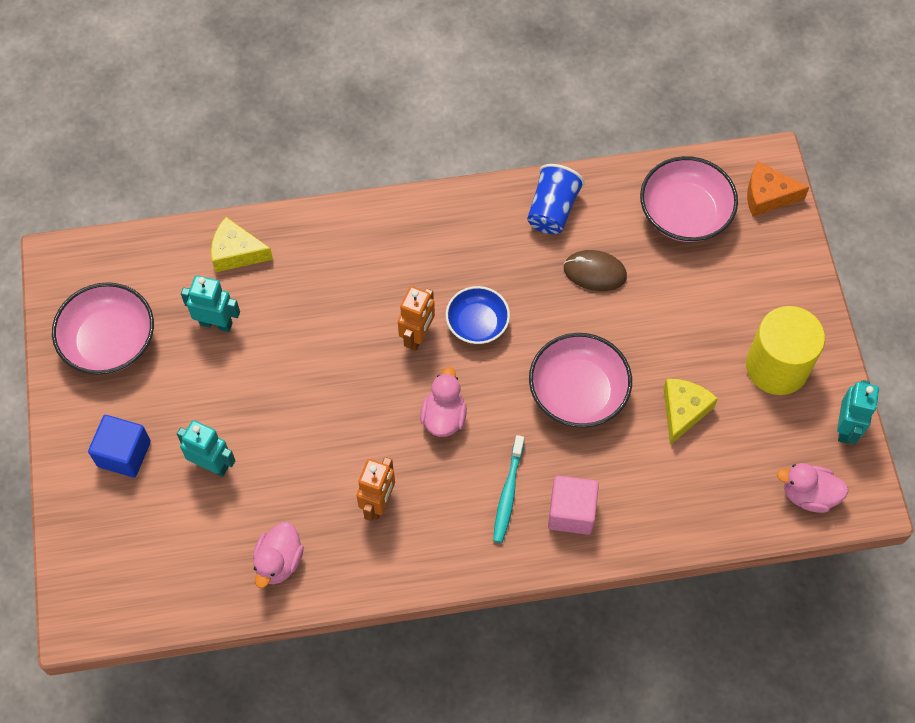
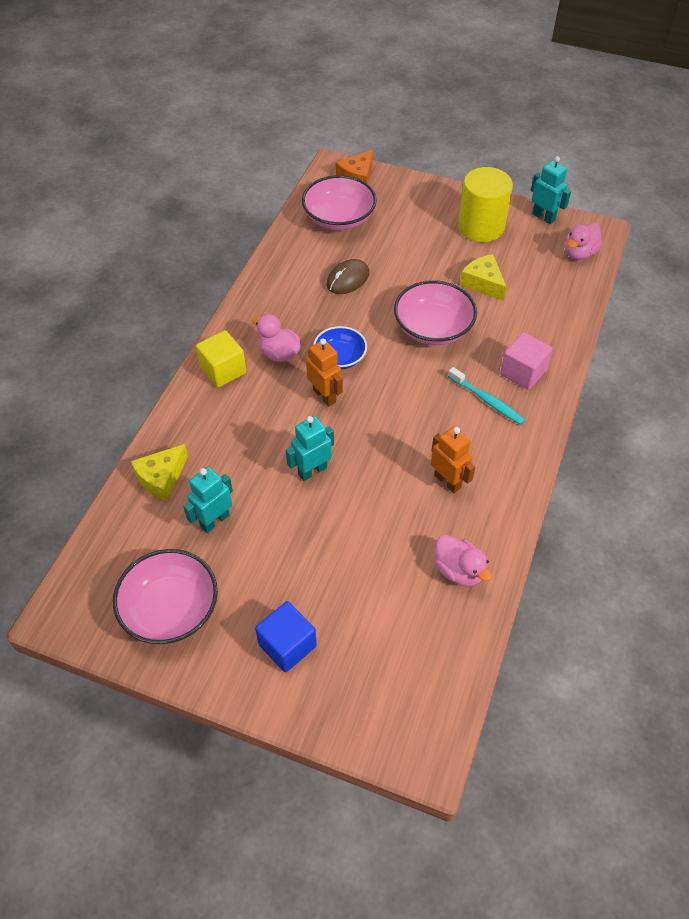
camera: 60 degrees left, 10 degrees down
(211, 465) = (342, 581): turquoise robot -> turquoise robot (312, 471)
(393, 228) = (223, 370): none -> yellow cube
(444, 416) = (401, 410): pink duck -> pink duck (279, 353)
(552, 210) = (282, 279): blue cup -> none

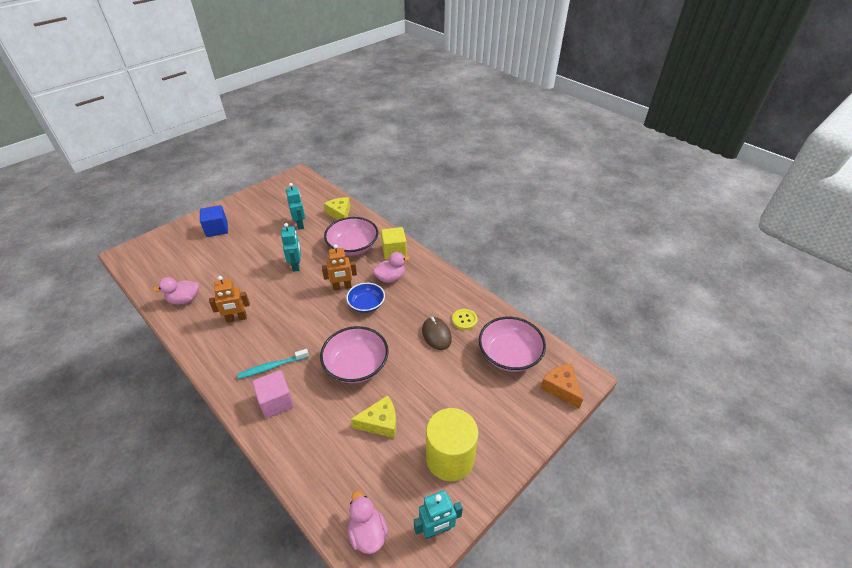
camera: 115 degrees right, 10 degrees down
(170, 609) = (269, 202): pink bowl -> pink bowl (353, 246)
(311, 263) = (464, 320): none -> yellow button

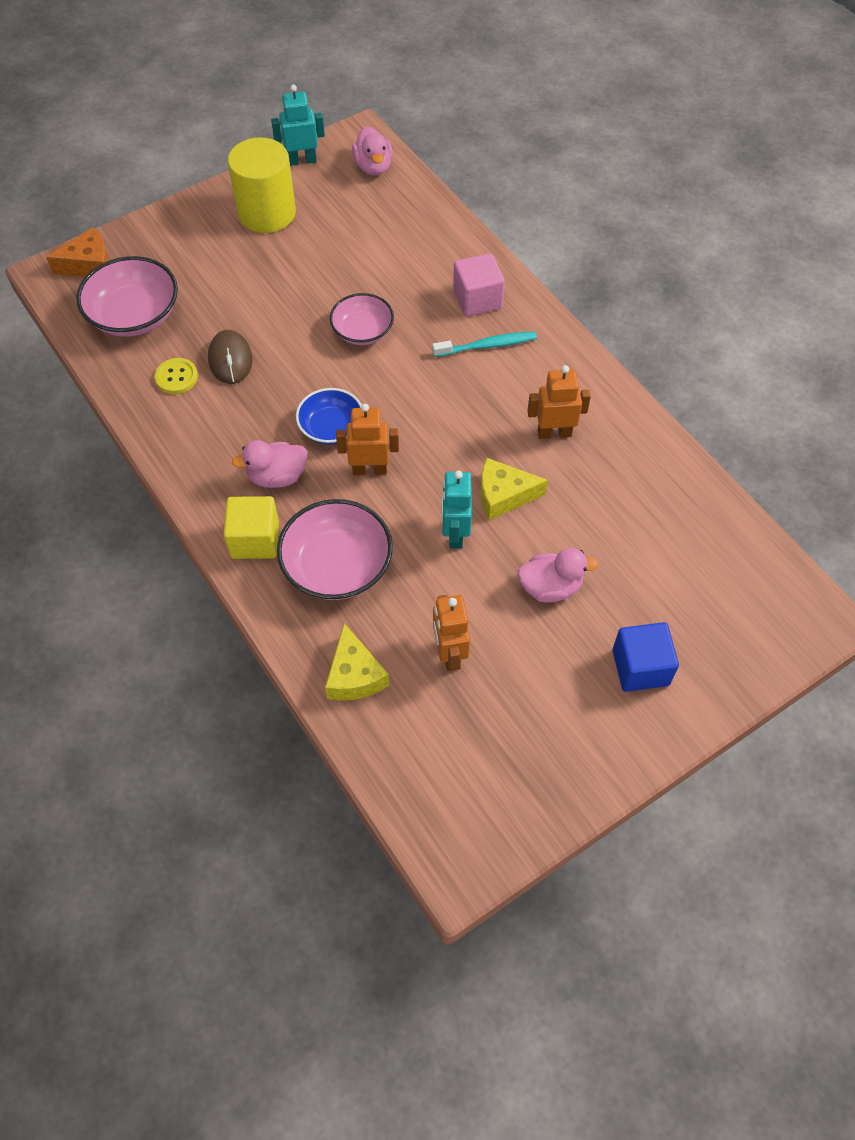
camera: 170 degrees left, 15 degrees up
(184, 300) = (656, 484): pink duck -> pink duck (550, 587)
(300, 224) = (449, 654): turquoise robot -> orange robot
(356, 365) = (362, 331): pink bowl -> pink bowl, size x0.64
(380, 422) = (341, 258): yellow cheese -> yellow cheese (503, 495)
(561, 388) = (89, 264): orange cheese -> orange cheese turned 90 degrees counterclockwise

